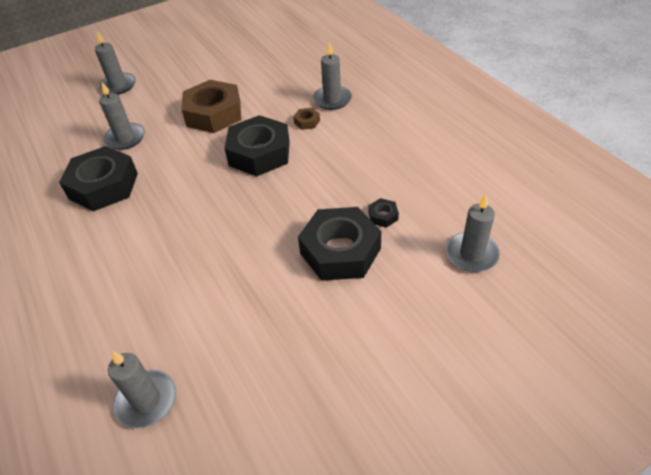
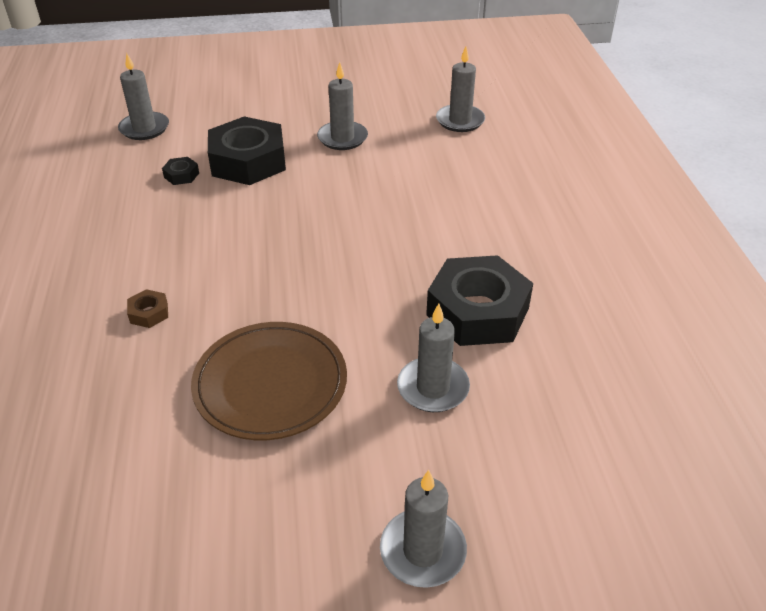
camera: 160 degrees left, 5 degrees down
(214, 114) = (270, 384): brown nut -> brown plate
(259, 153) = (249, 286): black nut -> none
(332, 100) = (77, 339): grey candle -> grey candle (342, 138)

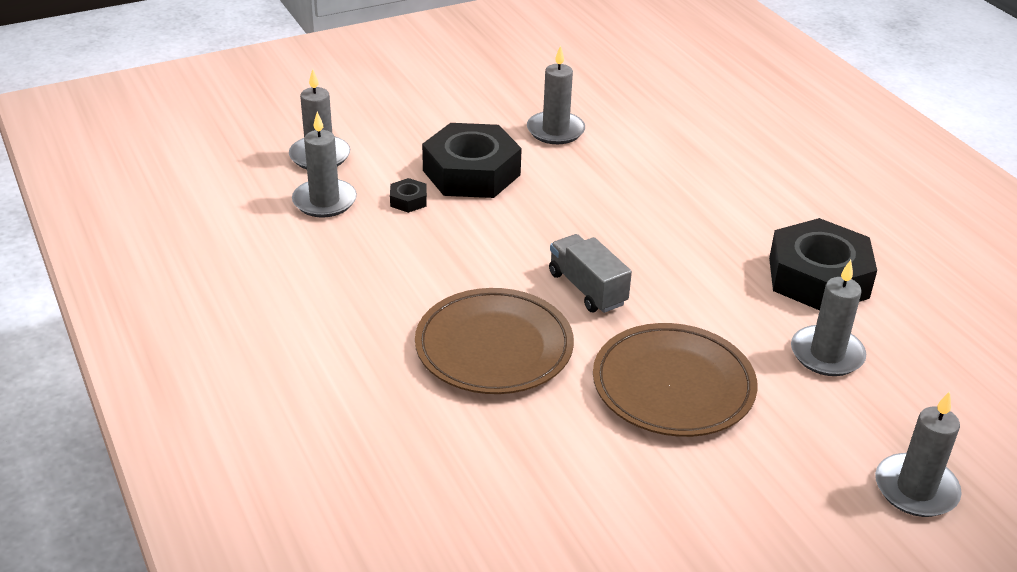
camera: 20 degrees left, 5 degrees down
(149, 313) = (494, 347): brown nut -> brown plate
(264, 278) = (587, 289): none -> grey truck
(460, 121) = (666, 92): grey candle -> grey candle (324, 201)

